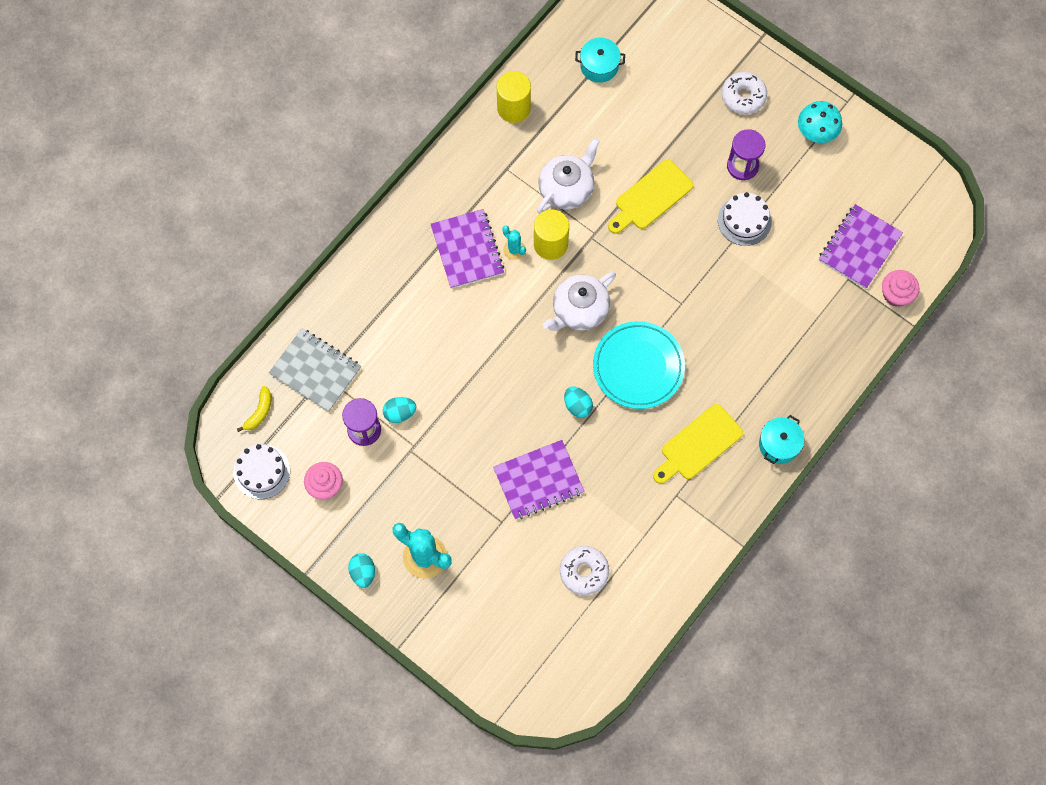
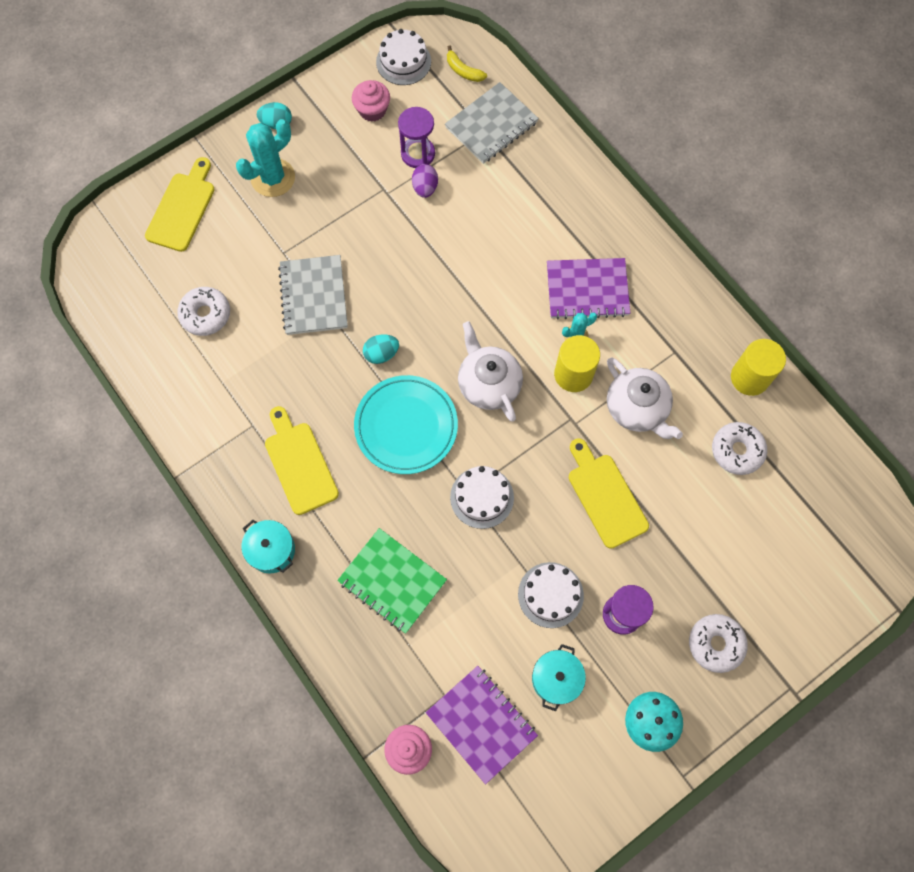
camera: 105 degrees right, 0 degrees up
(400, 413) = (425, 188): turquoise egg -> purple egg
(480, 632) = (182, 208): none -> yellow cutting board
(538, 480) = (314, 296): purple notebook -> grey notebook
(581, 107) = (737, 451): none -> white donut
(599, 66) = (787, 485): turquoise pot -> turquoise pot (556, 679)
(681, 291) = (482, 497): none -> white cake
(773, 342) = (392, 581): none -> green notebook

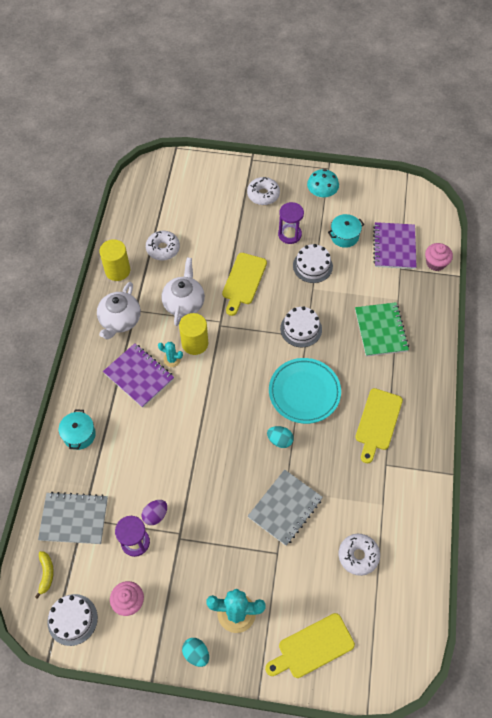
camera: 135 degrees left, 10 degrees down
(271, 550) = (429, 393): turquoise pot -> turquoise pot (79, 435)
(488, 383) = (241, 376): white teapot -> white teapot (120, 320)

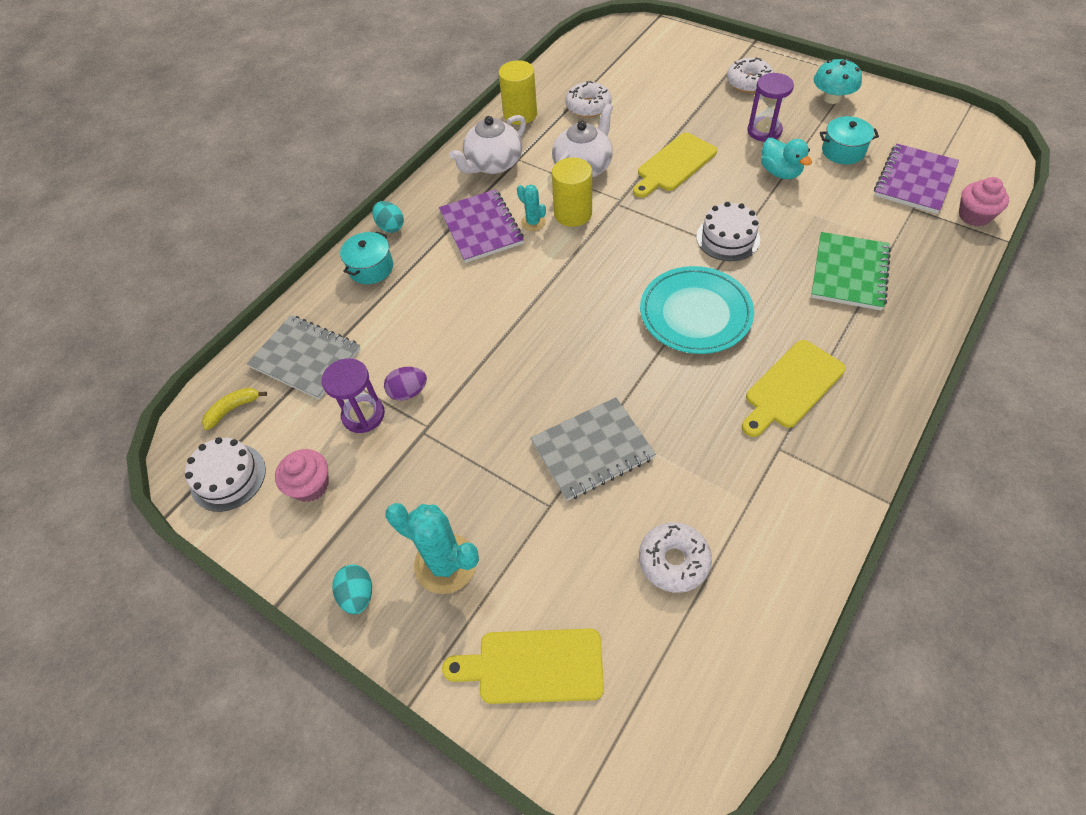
camera: 30 degrees right, 5 degrees down
(46, 574) = (233, 409): yellow banana -> yellow banana turned 150 degrees counterclockwise
(280, 440) = (629, 361): turquoise egg -> turquoise egg (390, 227)
(312, 266) = (780, 172): white cake -> turquoise duck

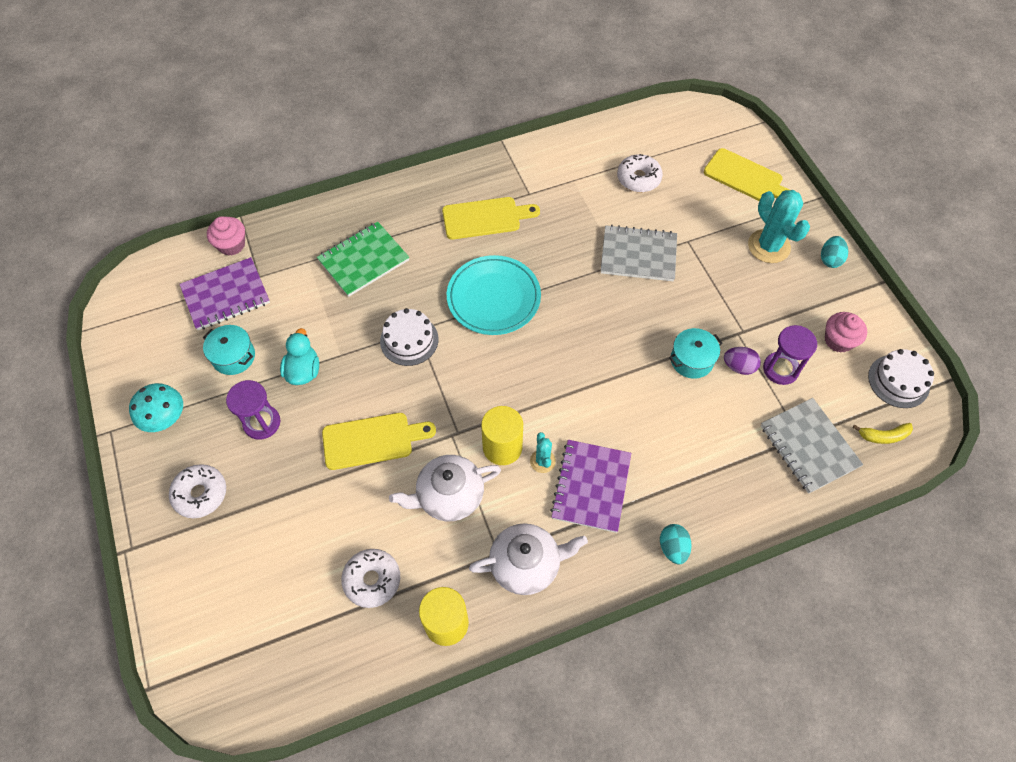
camera: 150 degrees left, 5 degrees up
(371, 268) = (714, 507): turquoise pot -> turquoise pot (691, 360)

